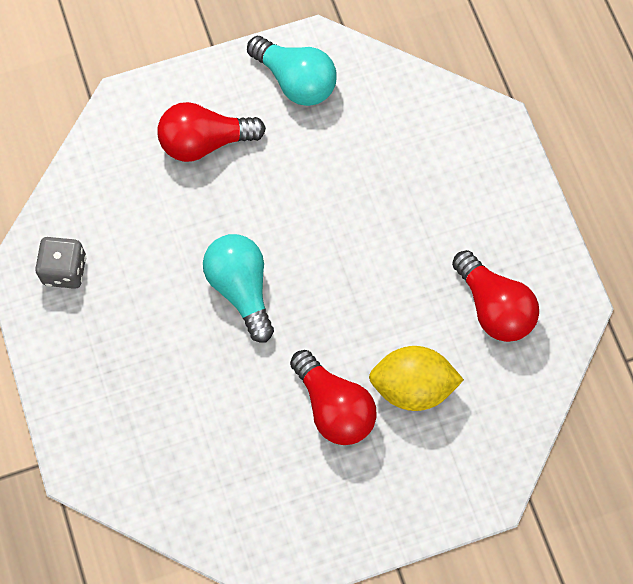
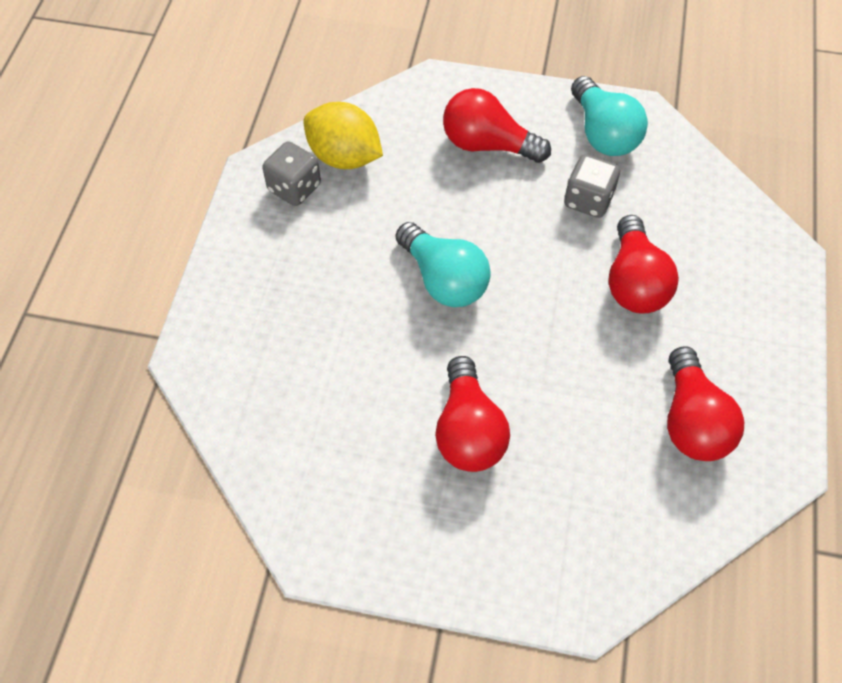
camera: 30 degrees right, 10 degrees down
(241, 289) = (444, 279): turquoise light bulb -> turquoise light bulb turned 135 degrees clockwise
(317, 153) = (588, 200): none -> grey dice
(392, 210) = (634, 282): none -> red light bulb
(412, 387) = (561, 453): yellow lemon -> yellow lemon (344, 157)

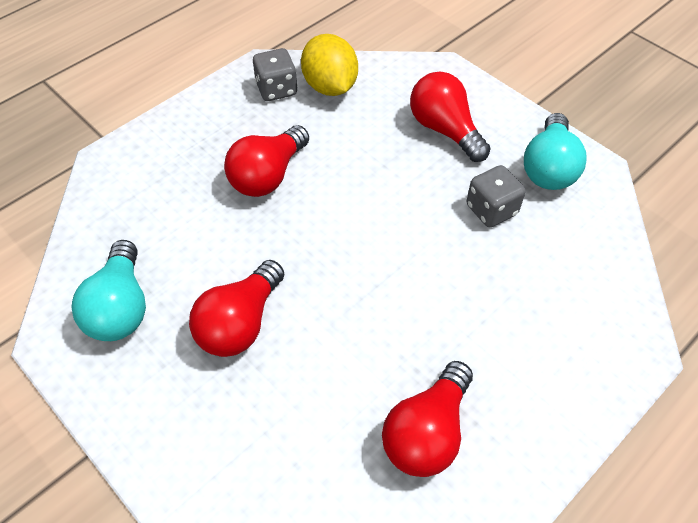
camera: 35 degrees right, 5 degrees down
(444, 279) = (323, 205): turquoise light bulb -> turquoise light bulb (120, 307)
(634, 282) = (475, 292): red light bulb -> red light bulb (268, 176)

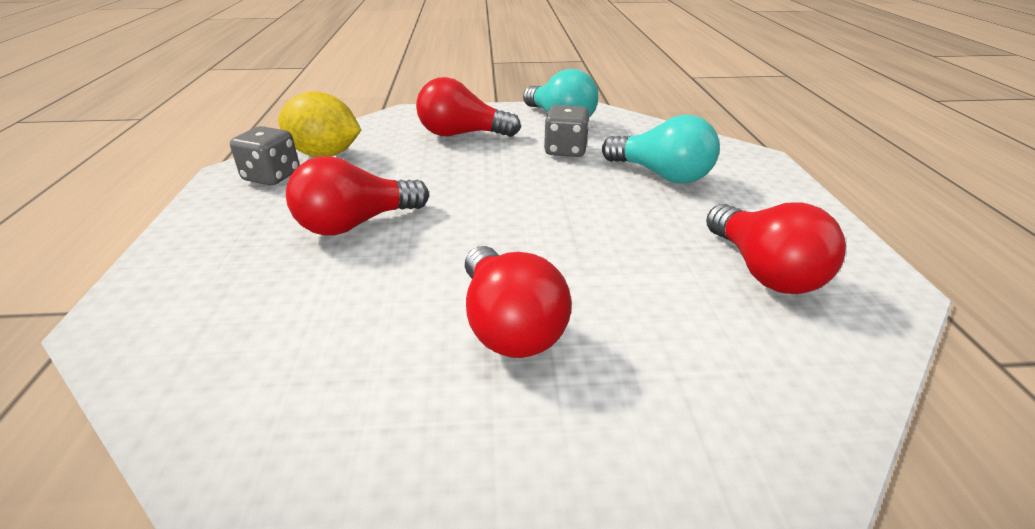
camera: 50 degrees left, 20 degrees down
(120, 307) = (345, 422): turquoise light bulb -> turquoise light bulb (661, 175)
(268, 176) = (356, 224): red light bulb -> red light bulb turned 75 degrees clockwise

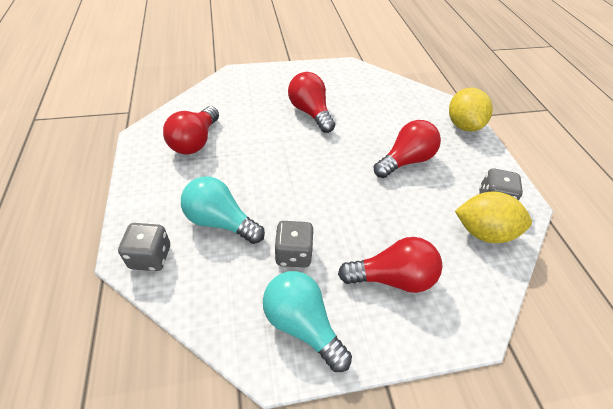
camera: 170 degrees right, 15 degrees up
(161, 279) = (463, 125): none -> yellow lemon
(730, 155) = (150, 257): none -> grey dice
(763, 271) = (195, 141): red light bulb -> red light bulb turned 135 degrees counterclockwise

